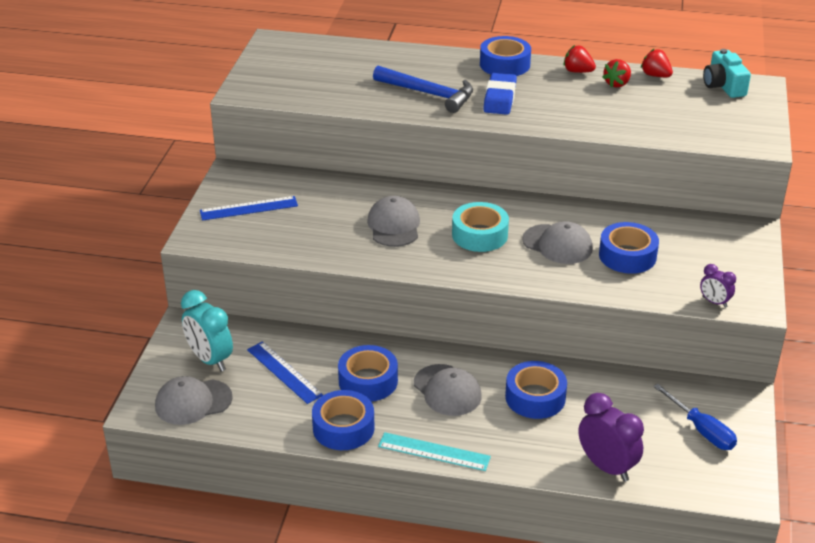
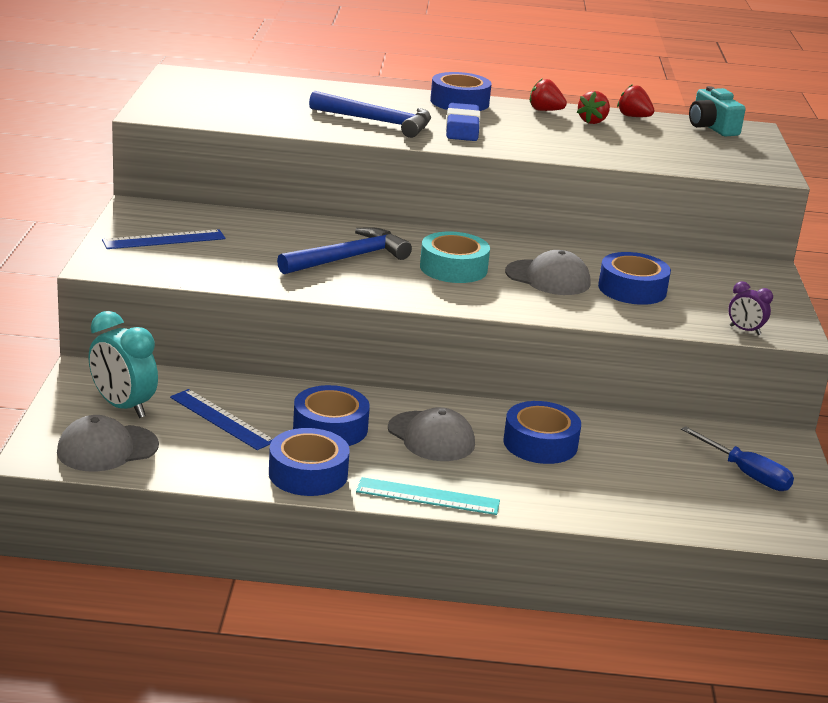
camera: 10 degrees left, 10 degrees down
(394, 225) = (348, 258): grey cap -> blue hammer
(606, 467) = (644, 509): purple clock -> none

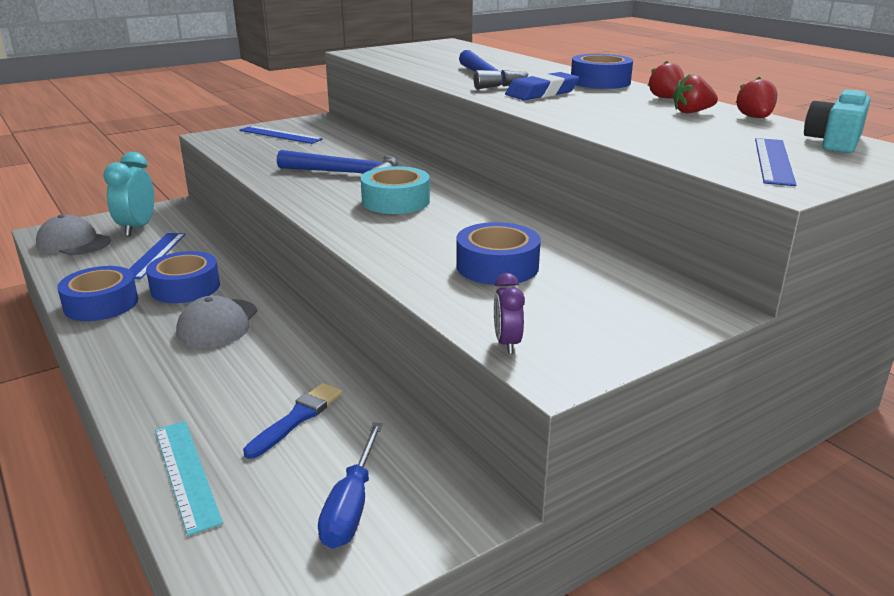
camera: 55 degrees right, 0 degrees up
(428, 496) = (108, 356): turquoise ruler -> turquoise ruler (186, 474)
(540, 443) = (266, 369): blue tape -> none
(548, 278) = (447, 232): grey cap -> none
(625, 456) = (297, 418): none -> blue brush
(726, 154) = (773, 161): none -> blue ruler

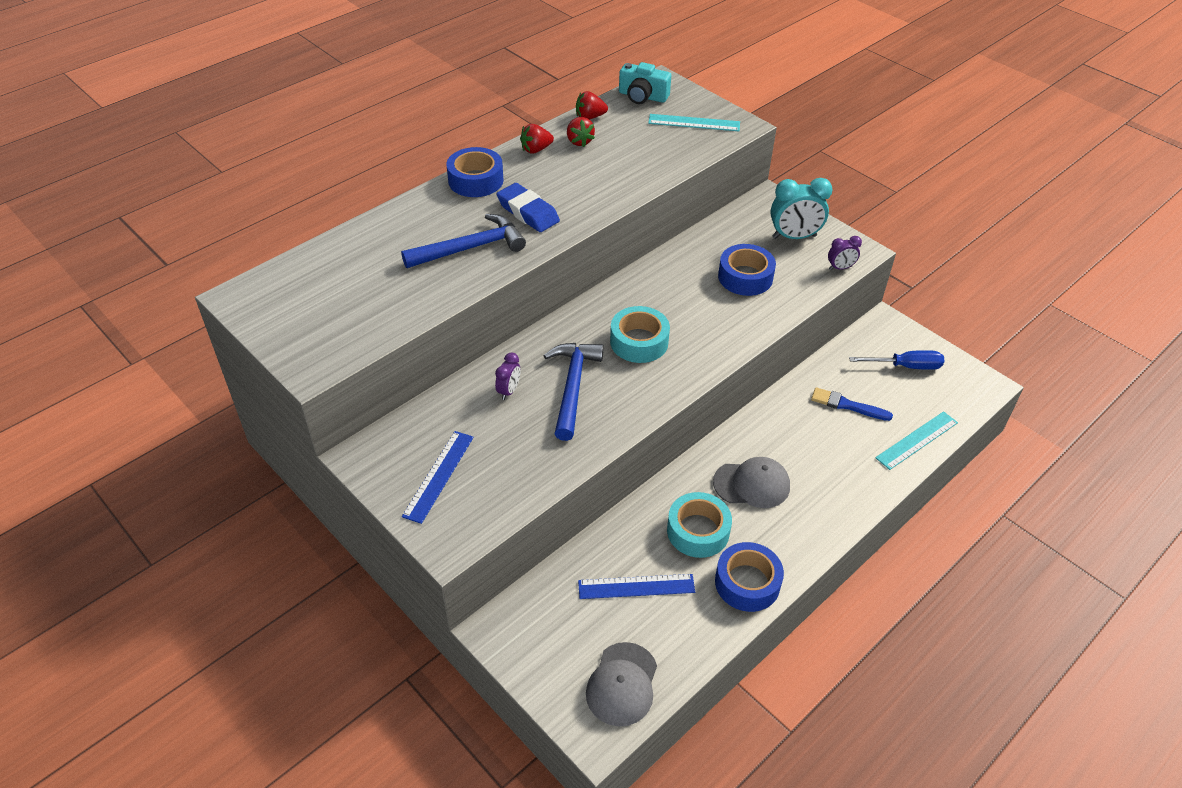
camera: 100 degrees left, 20 degrees up
(137, 228) = (569, 637): turquoise clock -> turquoise clock (794, 237)
(185, 287) = (698, 531): blue tape -> turquoise tape
(357, 154) = (509, 391): none -> purple clock
(773, 161) = (694, 123): blue ruler -> turquoise ruler

